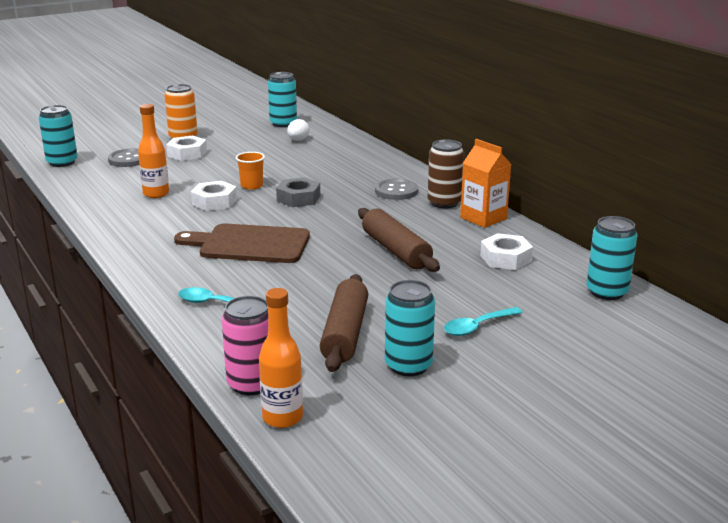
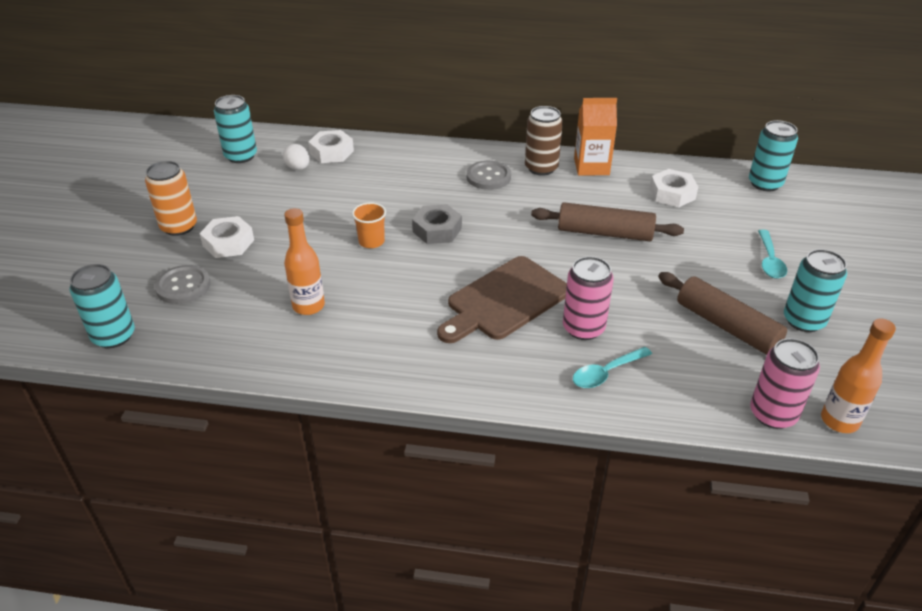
camera: 50 degrees left, 15 degrees up
(214, 202) = (380, 279): white nut -> white nut (332, 152)
(257, 280) = (583, 328): none -> pink can

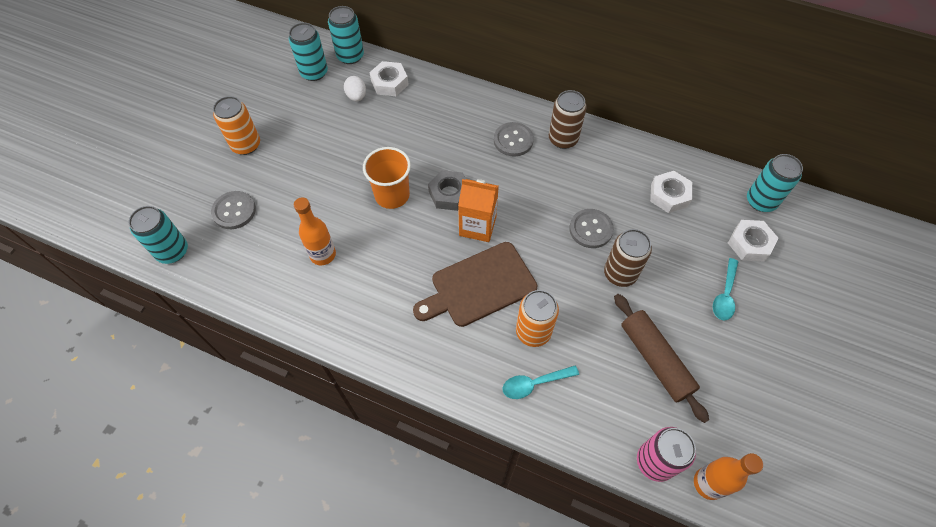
camera: 15 degrees right, 20 degrees up
(228, 243) = (279, 171): white nut -> white nut (749, 244)
(371, 241) = (392, 195): orange cup -> orange cup, size x1.60
(583, 328) = (533, 332): pink can -> orange can
(591, 167) = (608, 147): orange carton -> orange carton (477, 226)
(604, 233) = (590, 229): brown rolling pin -> grey button
(653, 263) = (620, 273): none -> brown can
(803, 320) = (725, 370): turquoise can -> turquoise can (350, 56)

